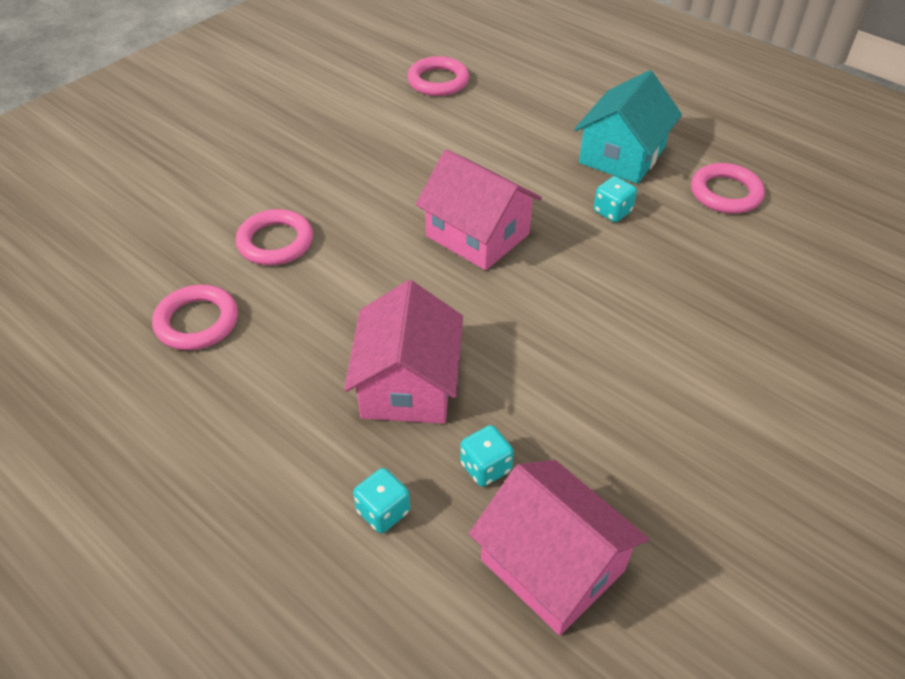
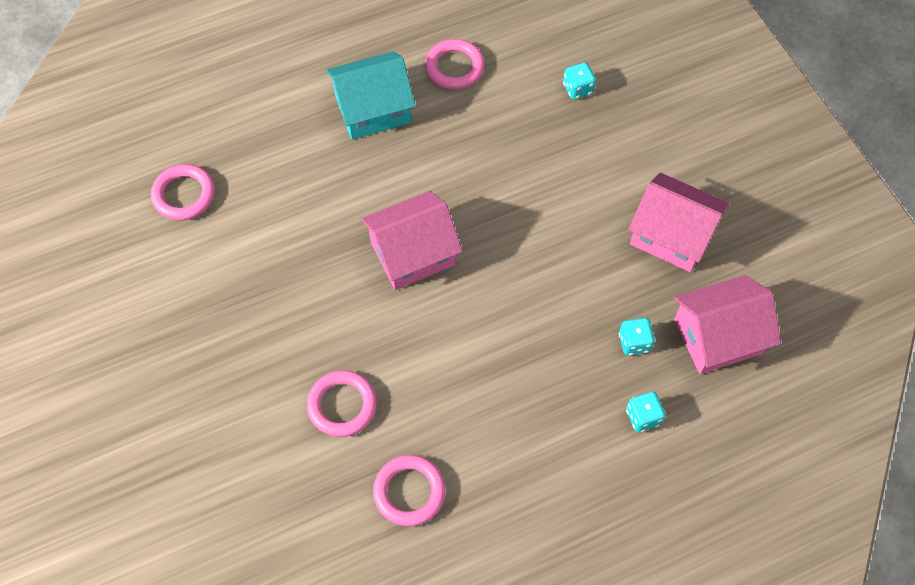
camera: 65 degrees left, 15 degrees up
(407, 384) = (543, 362): pink house -> pink house (672, 235)
(612, 212) = (435, 150): turquoise dice -> turquoise dice (578, 89)
(622, 155) = (373, 109): turquoise house -> turquoise house turned 75 degrees counterclockwise

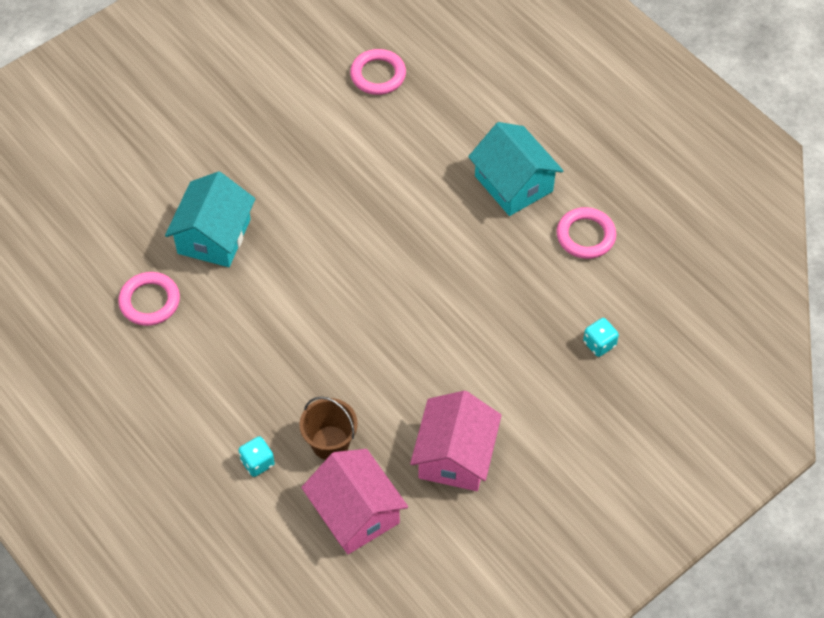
camera: 75 degrees right, 5 degrees down
(342, 405) = (214, 236): pink ring -> turquoise house
(413, 253) = (371, 251): pink house -> none
(634, 342) = (330, 443): turquoise dice -> brown bucket

